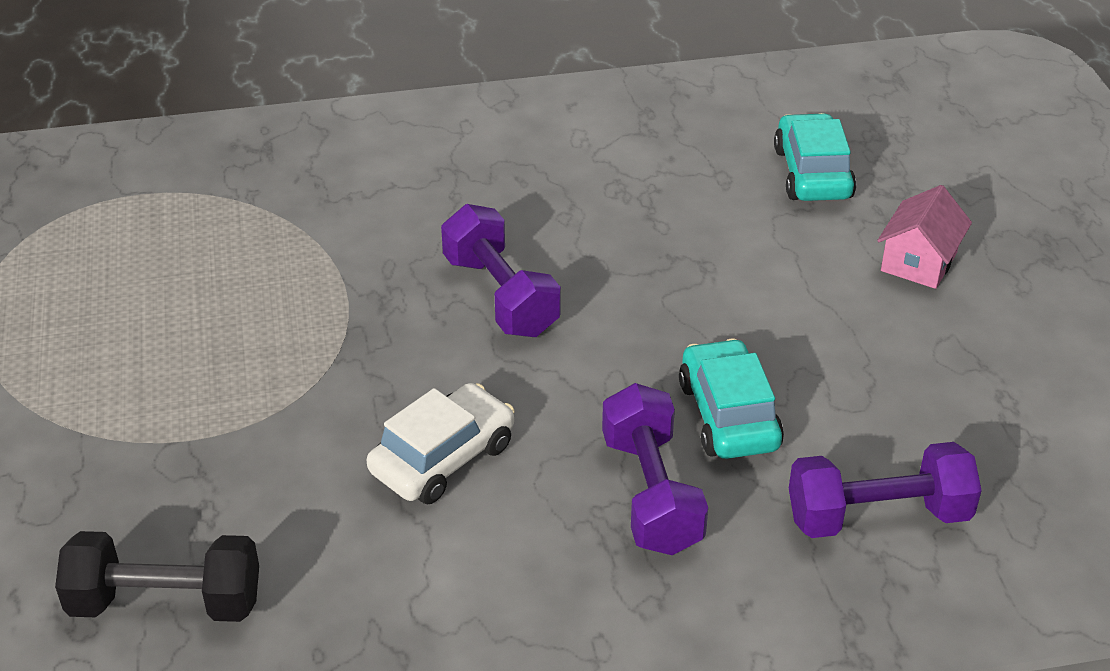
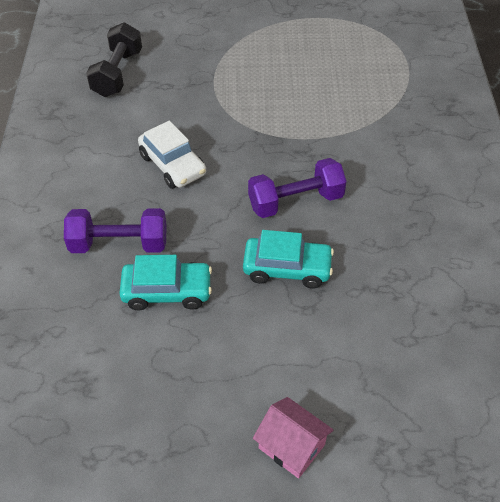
camera: 100 degrees right, 10 degrees up
(812, 173) = (410, 402): turquoise car -> turquoise car (287, 268)
(878, 516) = (64, 347): purple dumbbell -> none

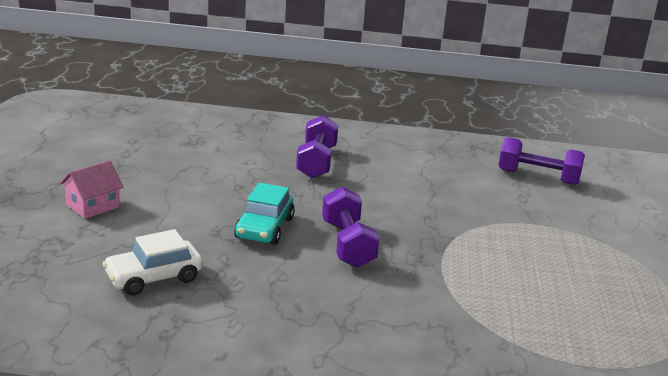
camera: 95 degrees right, 25 degrees down
(117, 73) = (538, 177): black dumbbell -> purple dumbbell
(167, 291) = (260, 176): turquoise car -> none
(173, 165) = (406, 191): white car -> white car (154, 277)

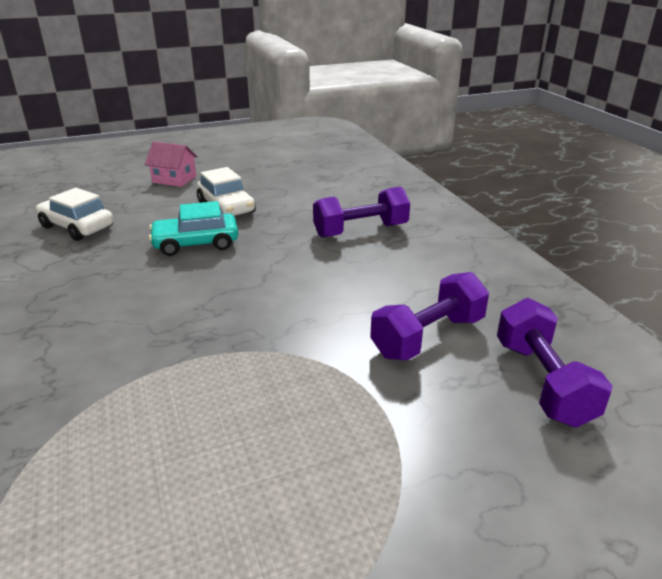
camera: 65 degrees right, 5 degrees up
(203, 198) = (226, 207): none -> white car
(347, 244) = (198, 289): purple dumbbell -> purple dumbbell (428, 337)

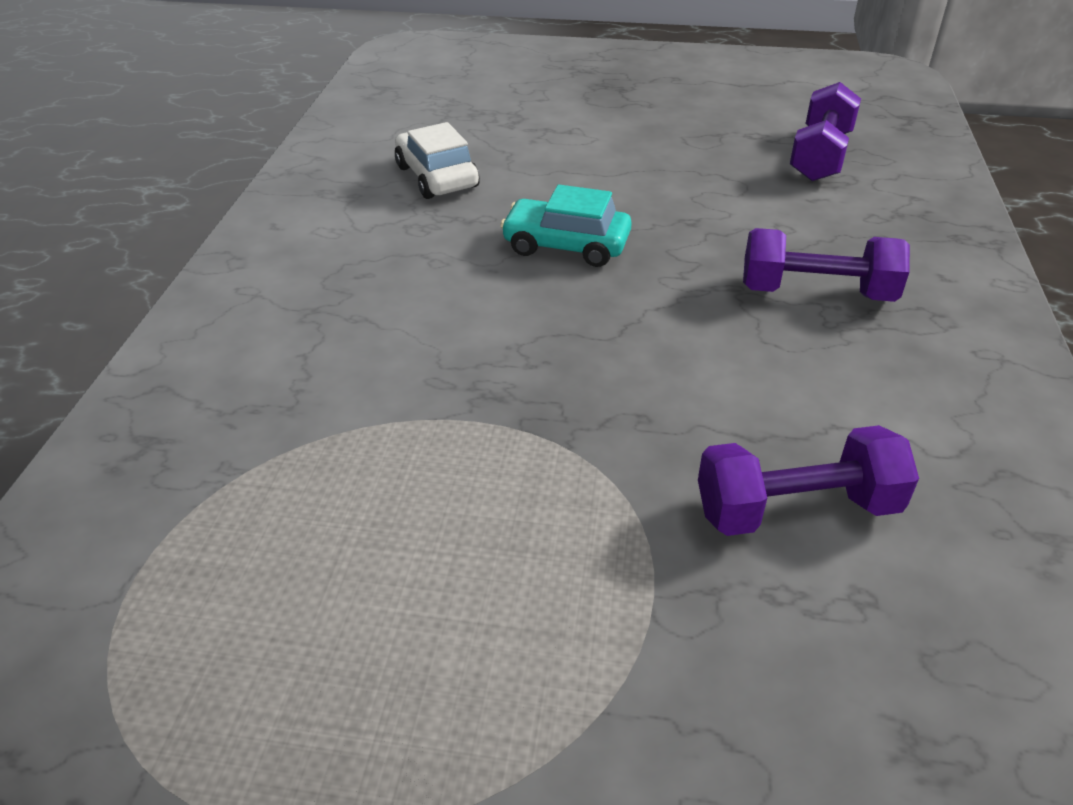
camera: 30 degrees right, 10 degrees up
(174, 179) = (599, 129): pink house -> none
(226, 207) = (642, 196): white car -> none
(542, 382) = (926, 655): purple dumbbell -> purple dumbbell (820, 156)

